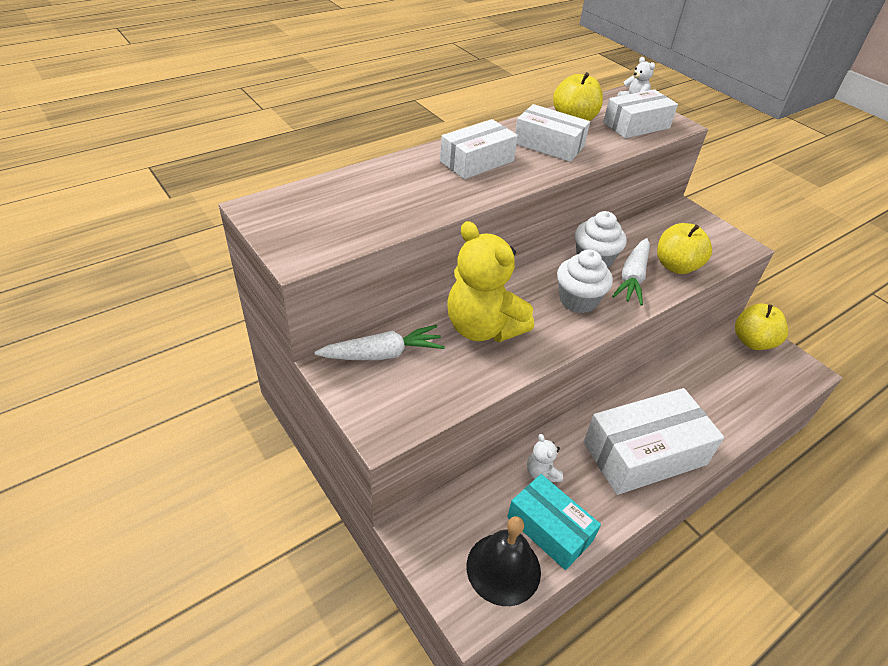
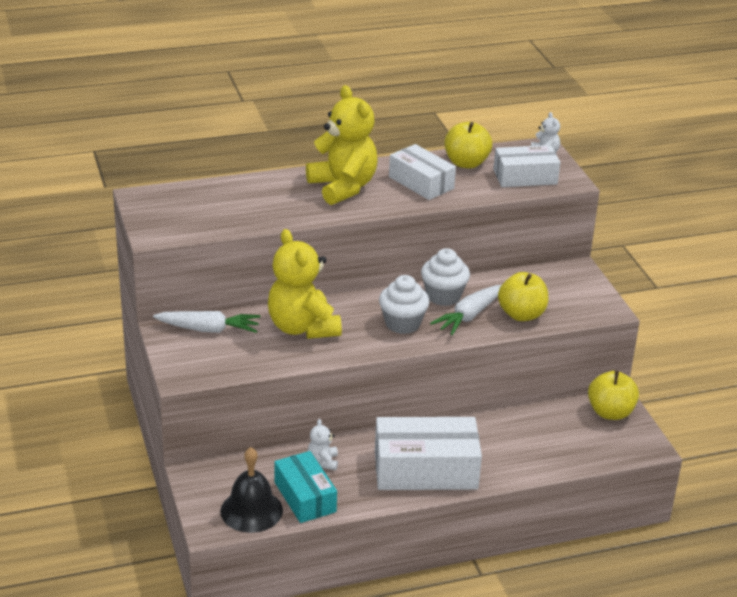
camera: 20 degrees right, 10 degrees down
(477, 161) = (343, 187): white box -> yellow teddy bear

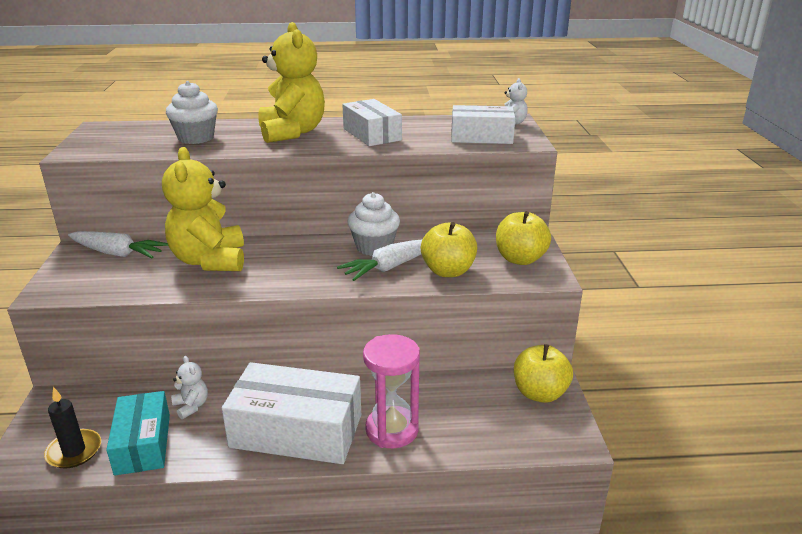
camera: 15 degrees right, 5 degrees down
(251, 510) = (74, 451): black bell -> black candle
(323, 462) = (191, 406): white teddy bear -> white teddy bear turned 135 degrees clockwise
(402, 324) = (314, 267): white cupcake -> white cupcake (196, 138)
(466, 163) = (428, 124): yellow apple -> yellow apple (520, 259)
(503, 458) = (392, 430): none -> pink hourglass

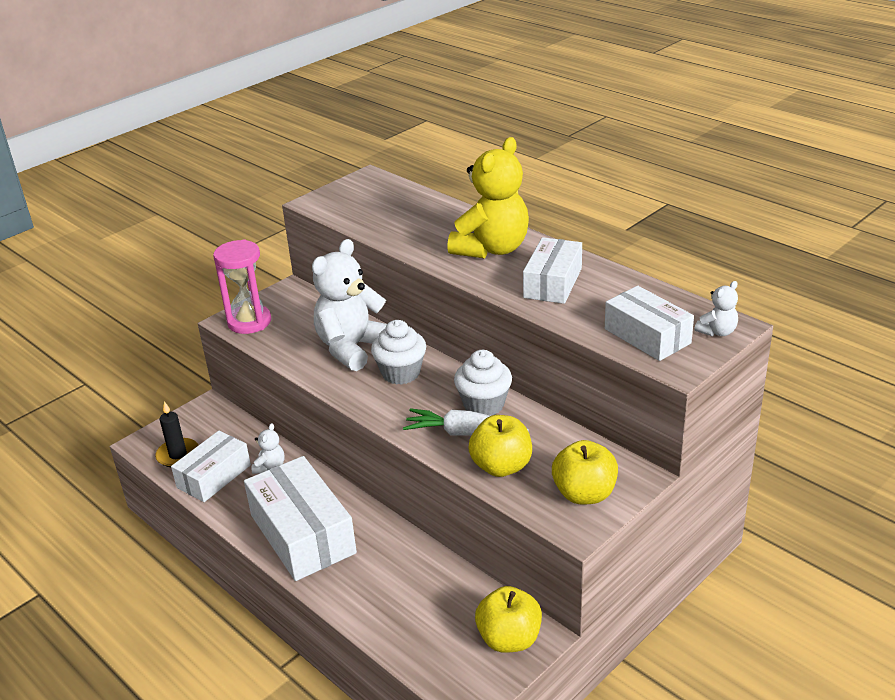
camera: 50 degrees right, 5 degrees up
(117, 253) = (308, 306): white carrot -> none
(143, 444) = (214, 476): turquoise box -> white box
(196, 138) = (412, 222): white cupcake -> white cupcake (401, 373)
(210, 261) = (352, 348): yellow teddy bear -> white teddy bear
(392, 430) = (359, 581): pink hourglass -> pink hourglass (249, 322)

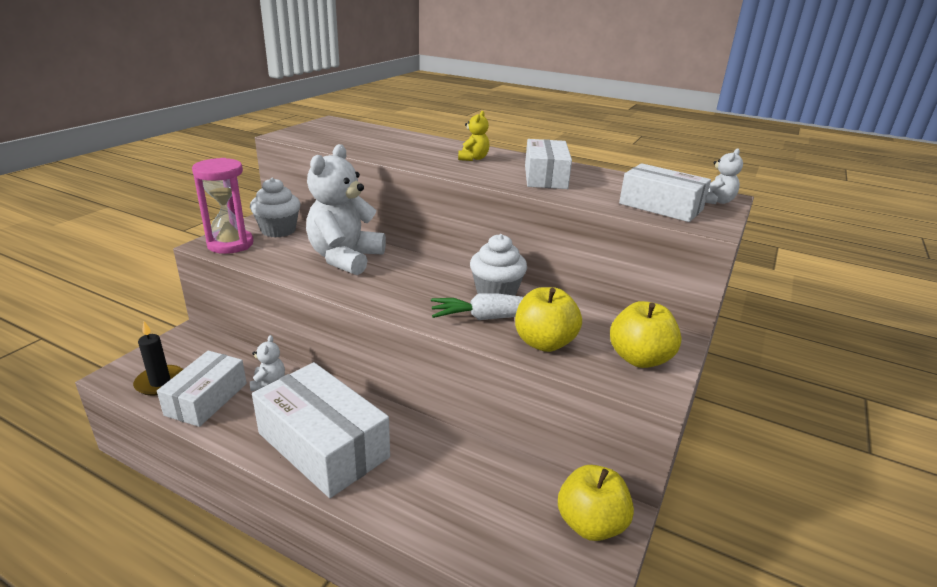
camera: 20 degrees left, 5 degrees down
(401, 373) = (402, 274): white cupcake -> white cupcake (278, 230)
(492, 249) = (473, 158): yellow teddy bear -> yellow teddy bear, size x0.44

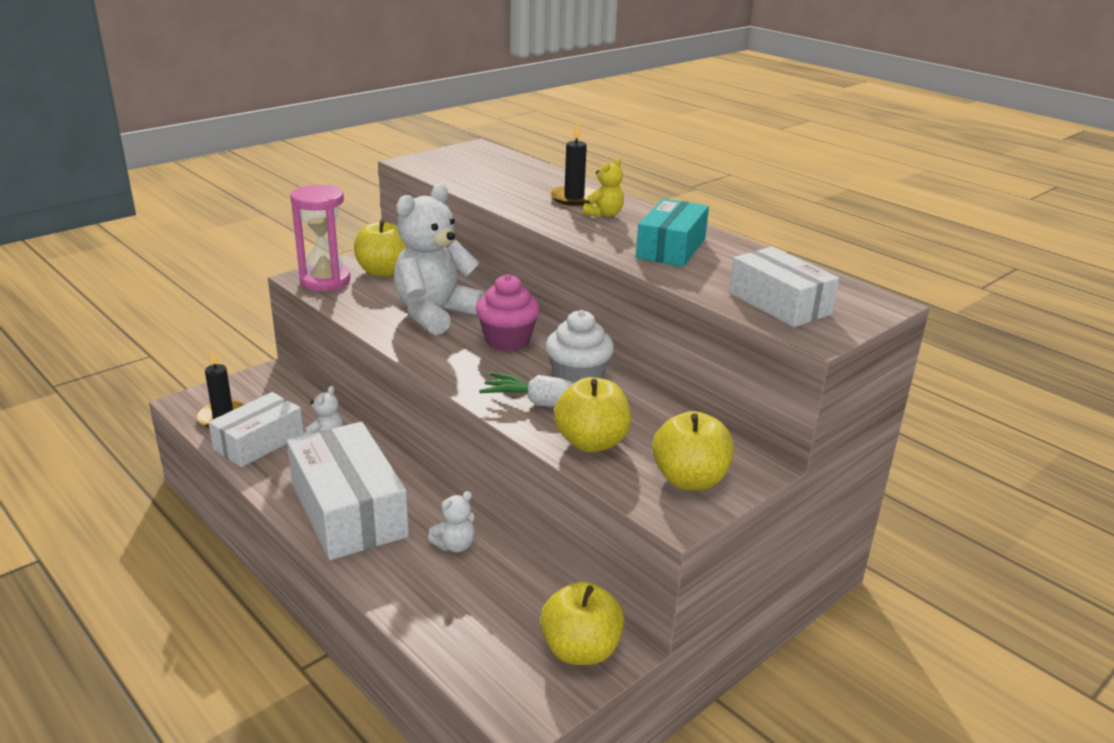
camera: 20 degrees right, 0 degrees up
(278, 230) = (383, 272): white cupcake -> yellow apple
(419, 271) = (507, 341): none -> pink cupcake
(439, 149) = (574, 198): none -> black candle
(545, 177) = (671, 248): white box -> turquoise box
(716, 201) = (863, 306): white teddy bear -> white teddy bear (454, 545)

